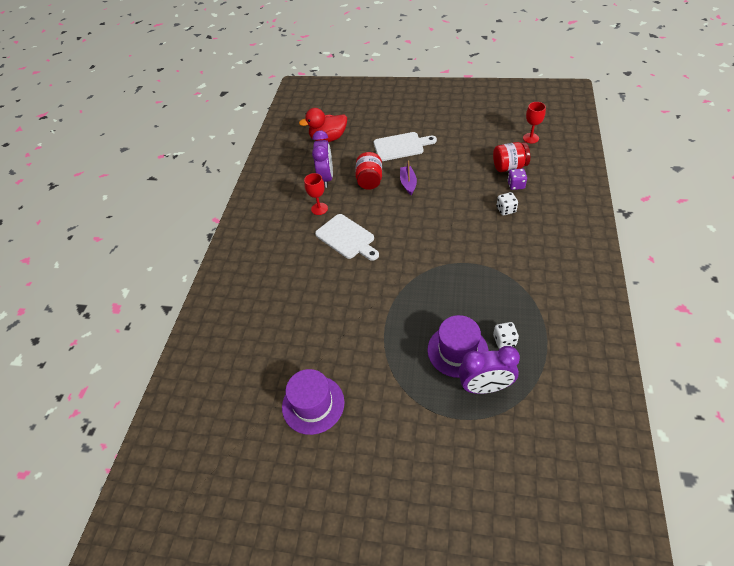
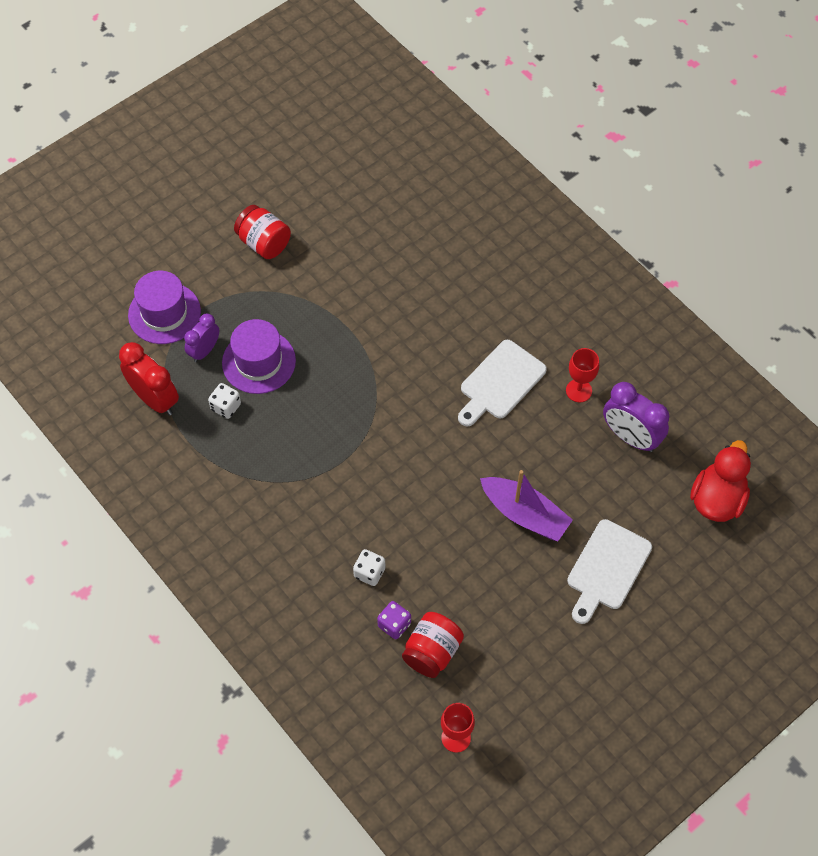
camera: 125 degrees right, 10 degrees up
(313, 404) = (330, 220): purple hat -> purple hat (164, 313)
(347, 238) = (500, 383): white cutting board -> white cutting board turned 45 degrees counterclockwise
(369, 180) = (575, 478): red jar -> red jar (264, 243)
(408, 183) = (524, 514): purple boat -> purple boat, size x1.57
(485, 387) = (204, 351): purple clock -> purple clock, size x0.63
(547, 382) = (155, 399): none -> red clock

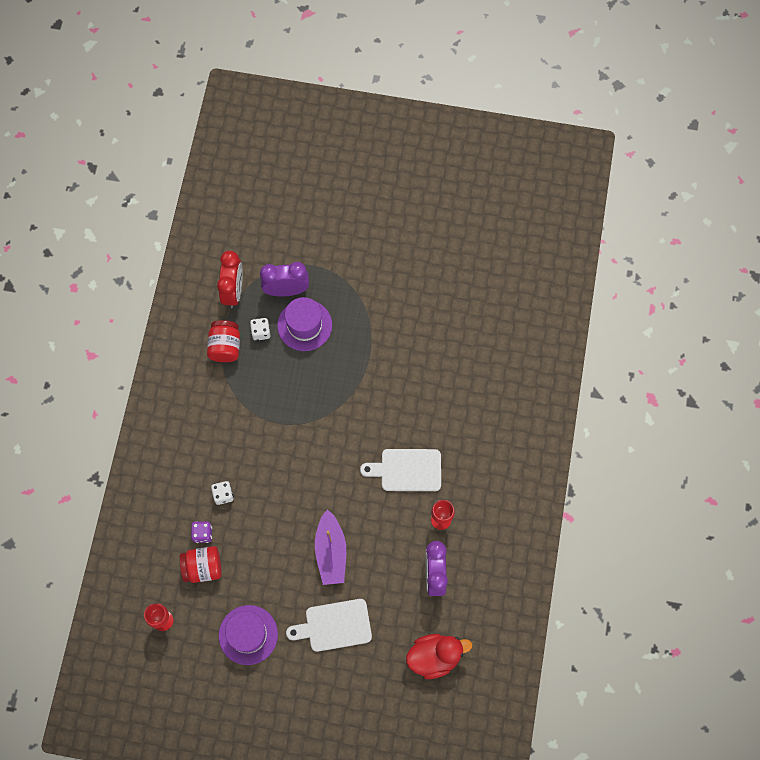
camera: 50 degrees right, 10 degrees up
(164, 313) = (292, 248): purple hat -> purple hat (248, 635)
(204, 351) = (286, 290): purple clock -> purple clock, size x1.58
(264, 243) = (385, 261): red jar -> red jar (225, 346)

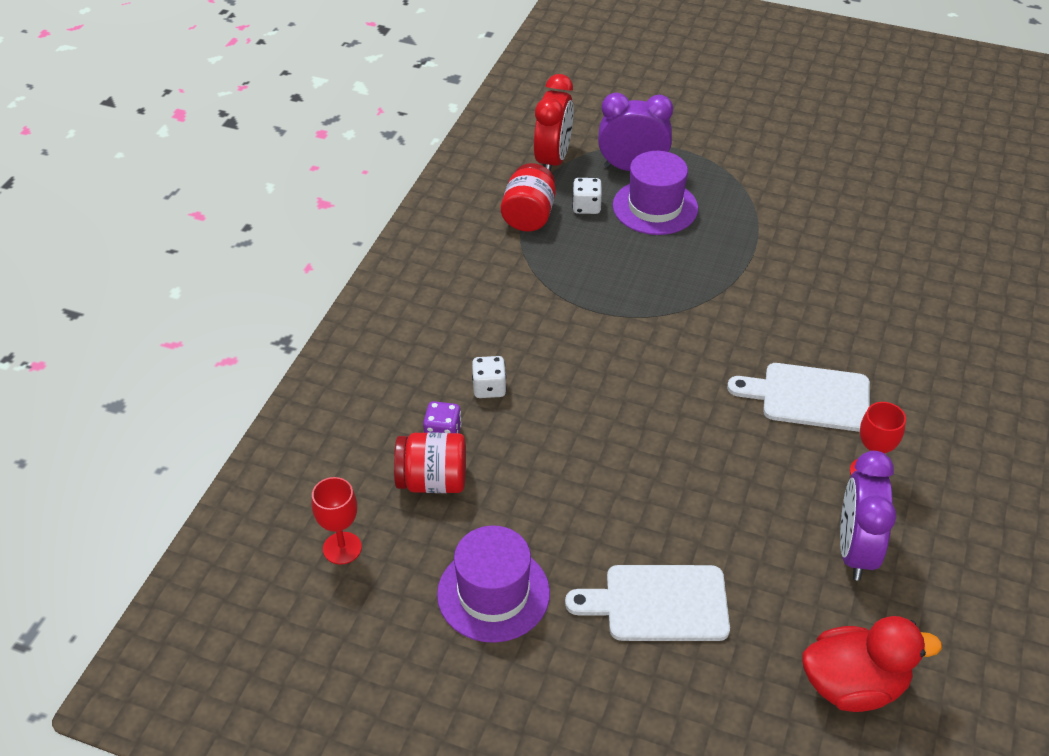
camera: 10 degrees right, 25 degrees down
(331, 552) = (664, 491): purple boat -> none

